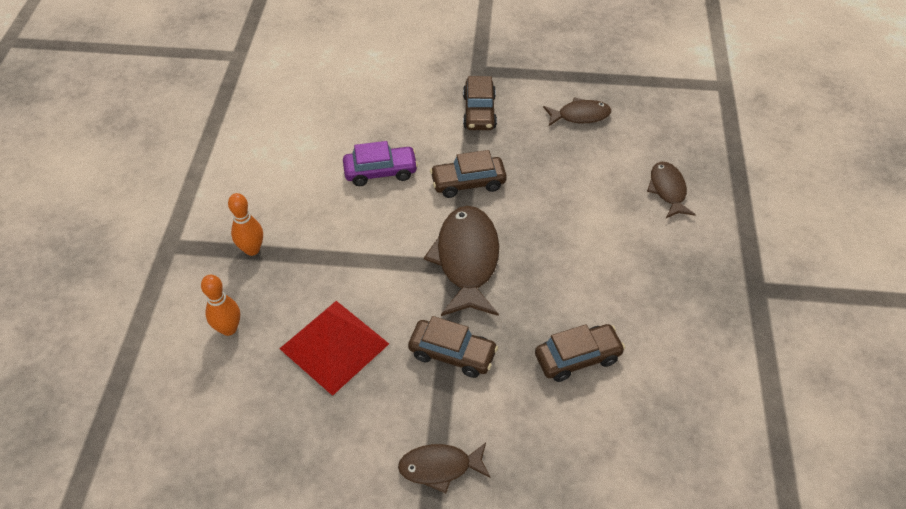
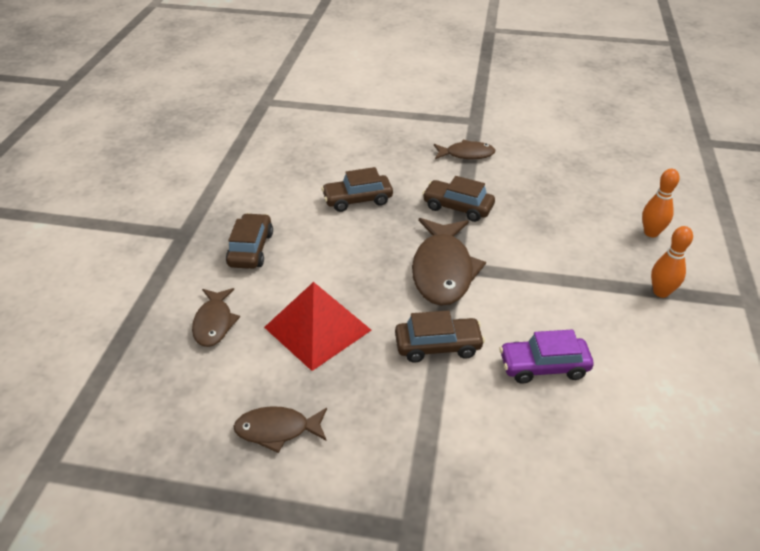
camera: 175 degrees left, 10 degrees down
(334, 346) = (555, 217): red pyramid -> red pyramid (317, 328)
(479, 112) = (417, 447): brown car -> brown car (251, 249)

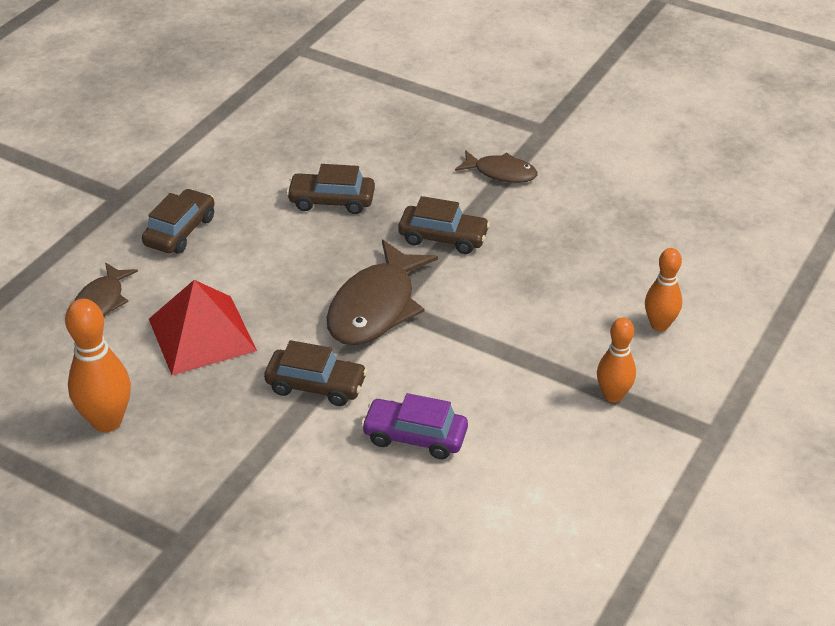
camera: 20 degrees right, 0 degrees up
(277, 430) = (107, 421): brown fish -> orange bowling pin
(457, 207) = (443, 238): brown car -> brown car turned 150 degrees clockwise

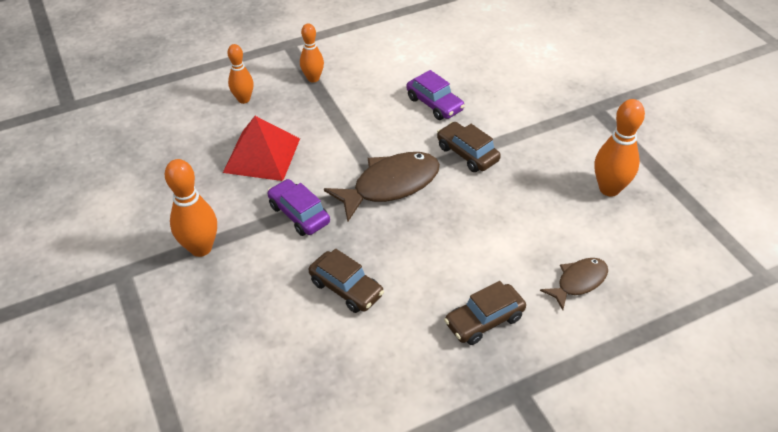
camera: 145 degrees left, 5 degrees up
(201, 334) = (518, 220): red pyramid -> red pyramid (262, 155)
(443, 238) = (299, 214): brown car -> purple car
(501, 173) = (201, 248): brown fish -> orange bowling pin

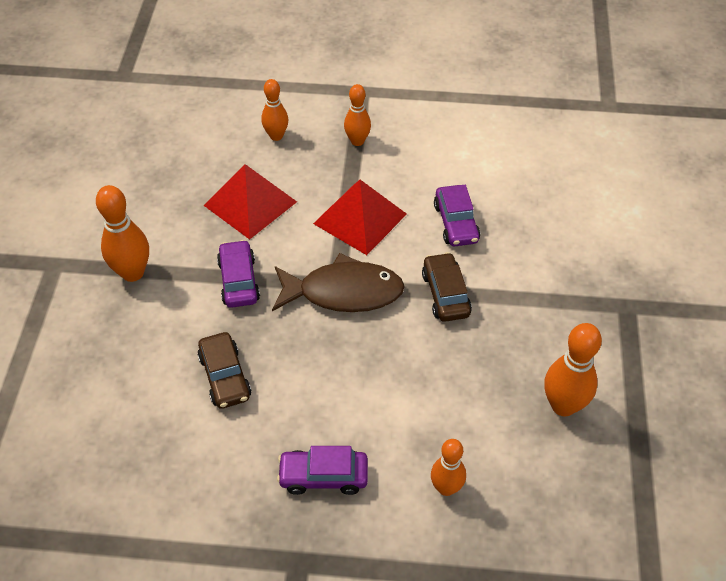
camera: 30 degrees right, 5 degrees up
(360, 130) = (360, 218): none -> red pyramid
(484, 320) = (323, 476): brown car -> purple car
(578, 282) = (446, 488): brown fish -> orange bowling pin

